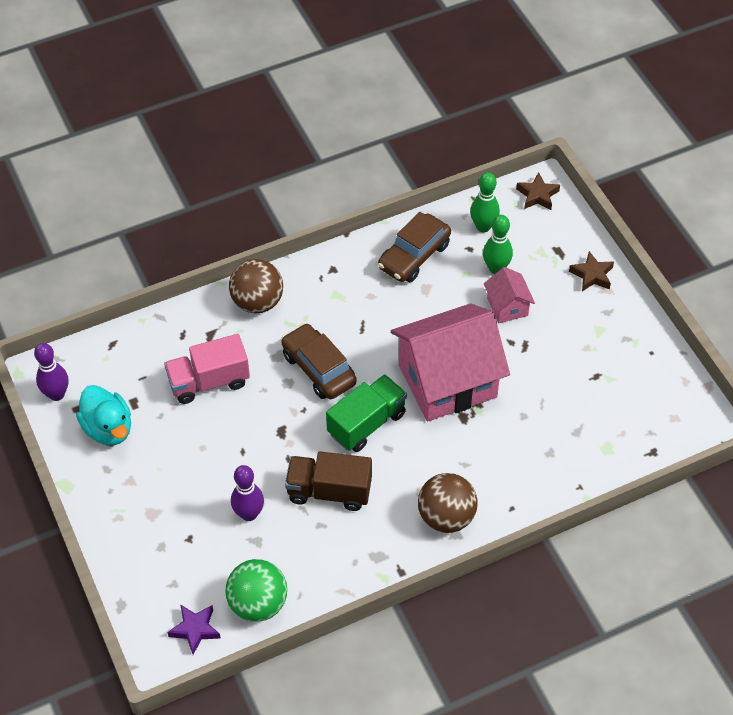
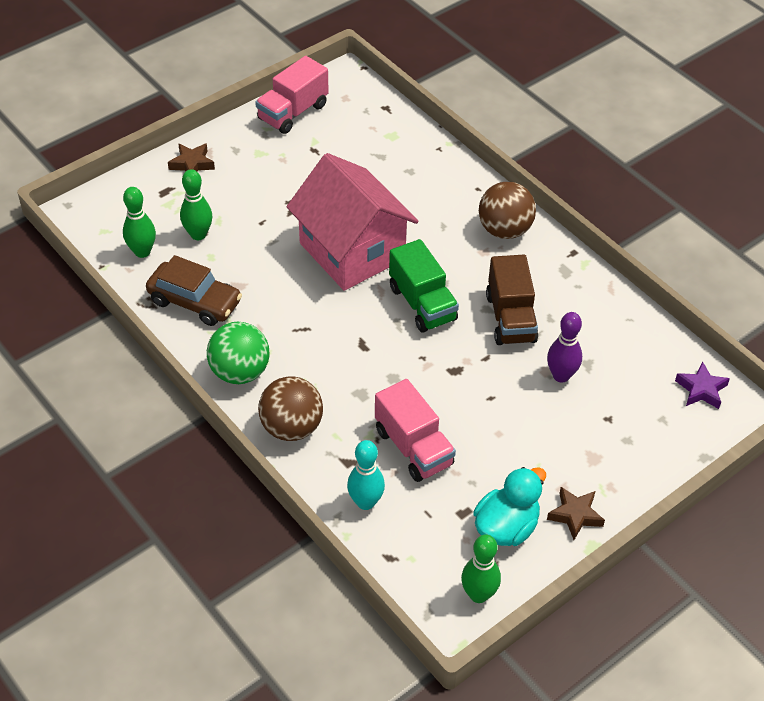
camera: 105 degrees left, 5 degrees down
(56, 394) = (478, 594): purple bowling pin -> green bowling pin
(167, 338) = (365, 502): none -> turquoise bowling pin
(258, 603) = (652, 348): green ball -> green ball (240, 372)
(318, 369) = (367, 354): brown car -> none
(366, 423) = (422, 304): green truck -> green truck turned 150 degrees counterclockwise
(507, 306) = (246, 220): pink house -> none
(537, 195) = (90, 215): brown star -> brown star (575, 515)
(656, 367) = (293, 112): none -> pink truck

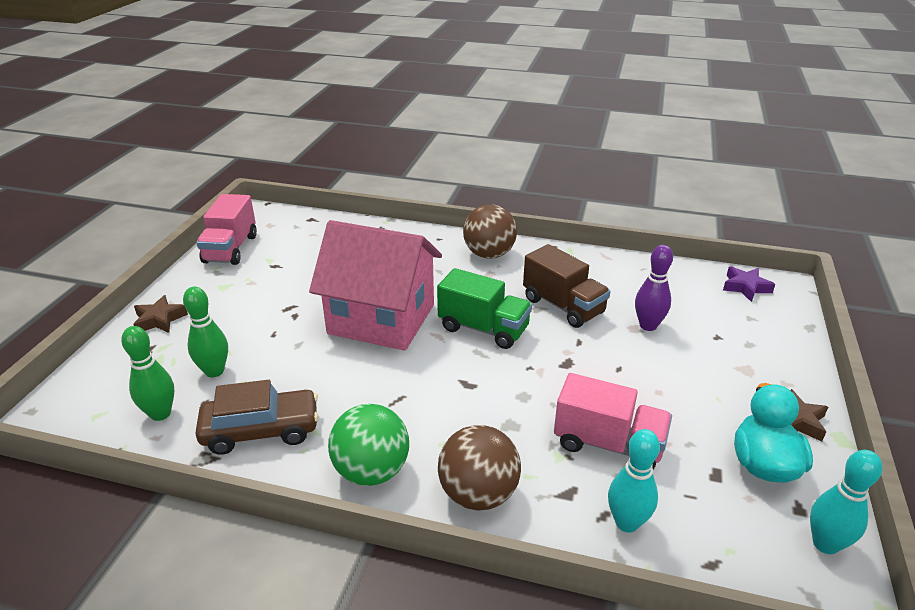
camera: 35 degrees left, 15 degrees down
(478, 594) = (825, 544): green bowling pin -> turquoise bowling pin

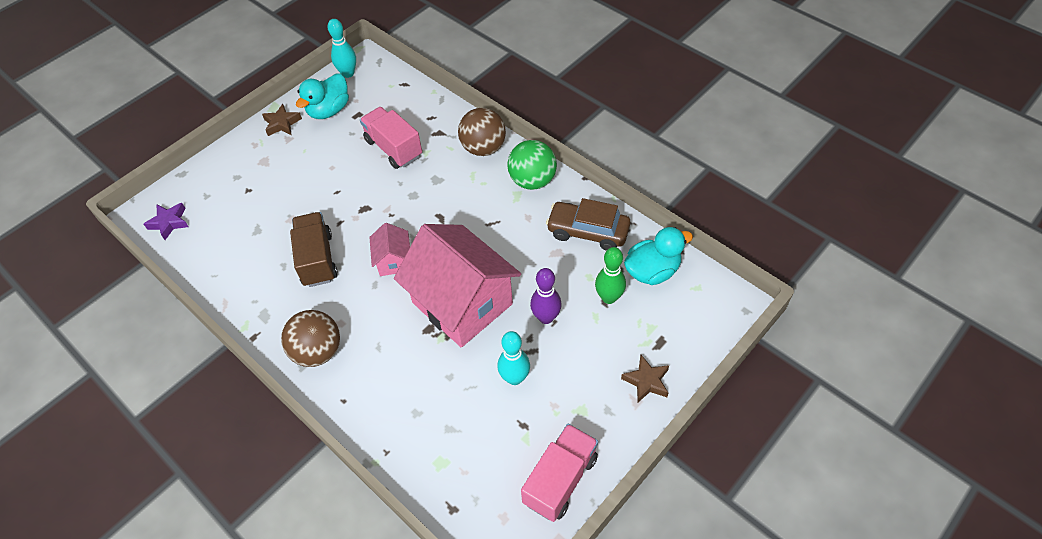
camera: 150 degrees left, 20 degrees up
(160, 413) = (652, 271): green bowling pin -> turquoise duck
(483, 329) = (393, 261): green truck -> pink house
(626, 522) = (423, 110): turquoise bowling pin -> turquoise bowling pin (514, 378)
(648, 325) = (280, 216): purple bowling pin -> purple bowling pin (546, 317)

